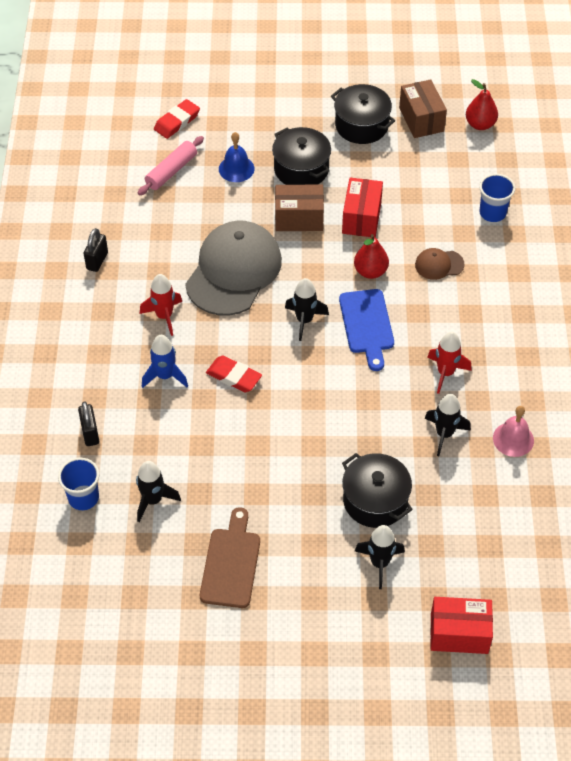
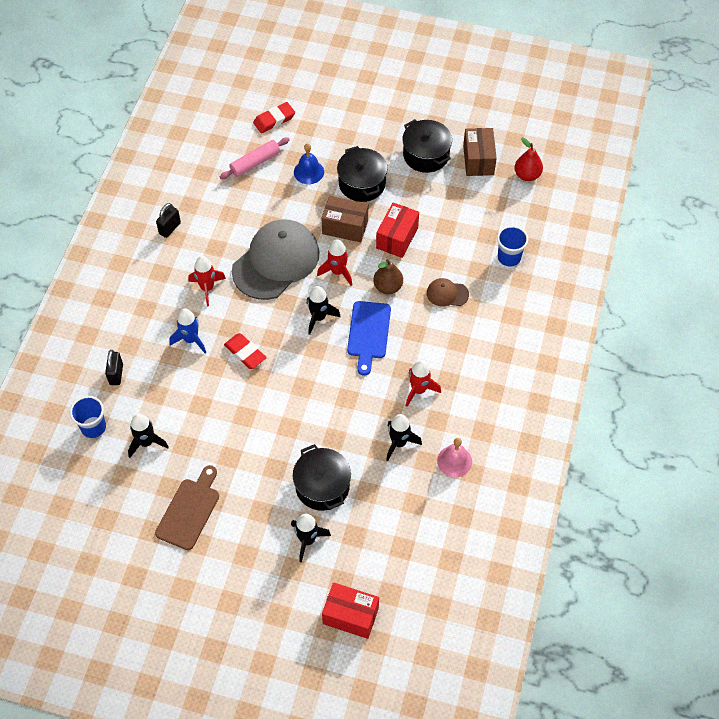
camera: 15 degrees right, 5 degrees up
(308, 267) = (337, 272): none -> red rocket
(370, 271) = (388, 287): red pear -> brown pear

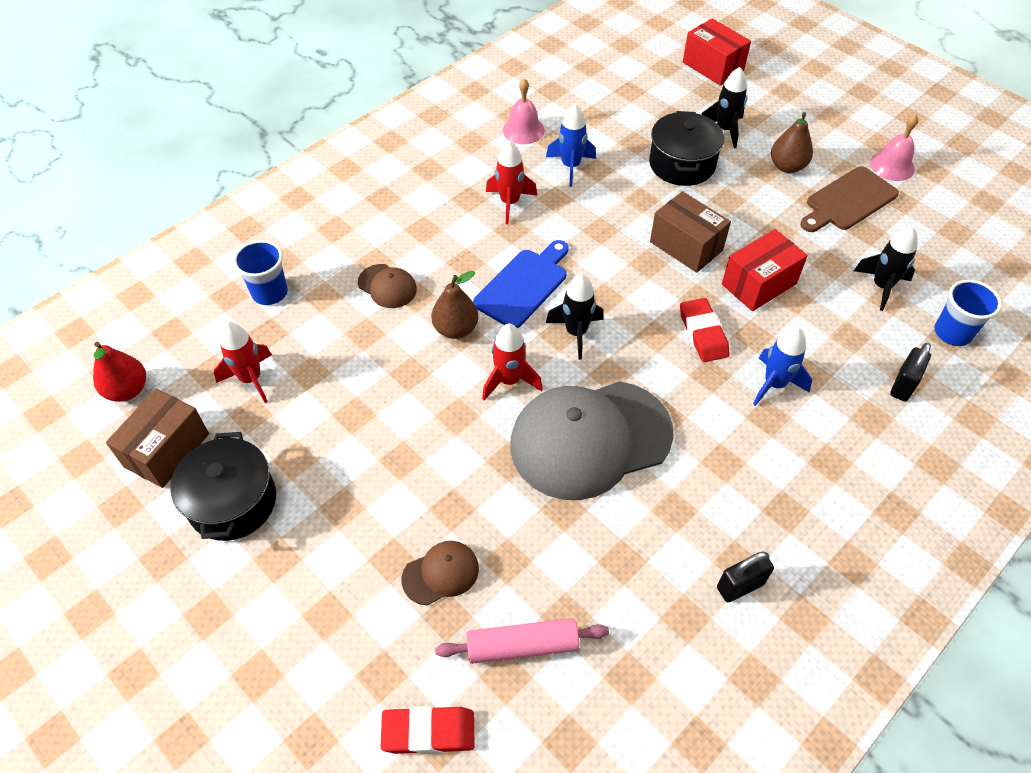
camera: 150 degrees left, 5 degrees down
(166, 566) = (892, 166): none -> pink bell
(207, 288) = (718, 448): red rocket -> red rocket (251, 379)
(245, 524) = (787, 166): none -> brown pear
(308, 172) = (441, 573): blue bell -> brown cap
(345, 227) = (451, 443): brown box -> brown box (686, 246)
(362, 184) = (371, 503): black pot -> none
(397, 238) = (390, 389): red box -> red box (758, 284)
(399, 443) = (570, 166): black rocket -> blue rocket

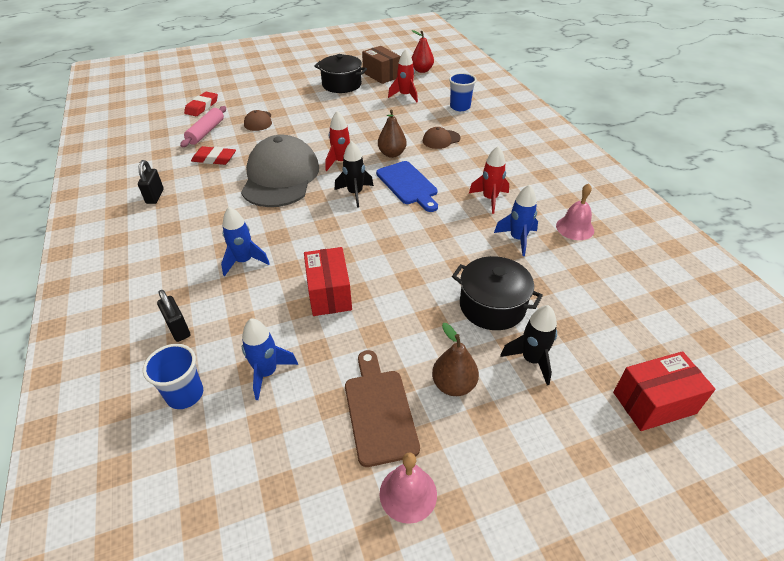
camera: 115 degrees right, 10 degrees down
(686, 246) = (394, 269): brown box -> none
(703, 333) = (310, 245): red eraser -> red eraser (214, 159)
(881, 286) = (267, 373): black rocket -> blue rocket

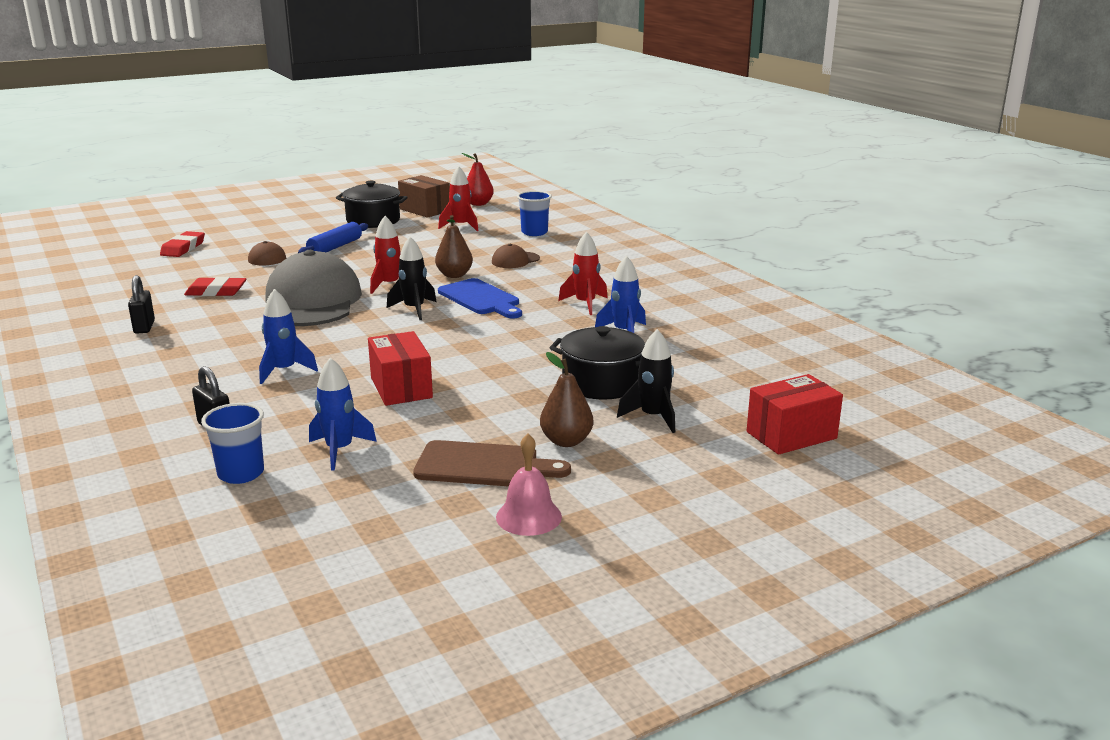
camera: 10 degrees left, 20 degrees down
(206, 132) = (197, 270): pink rolling pin -> none
(309, 114) = (335, 247): none -> blue rolling pin
(379, 411) = (483, 466): brown cutting board -> brown cutting board turned 120 degrees clockwise
(575, 228) = (690, 320): pink bell -> none

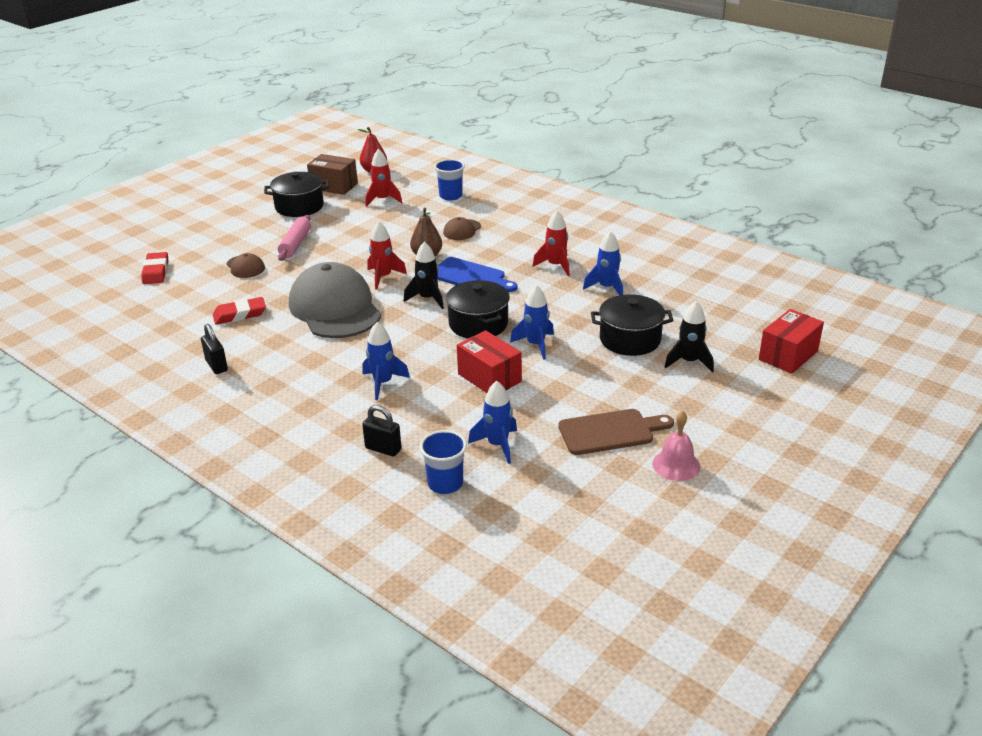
camera: 20 degrees left, 10 degrees up
(335, 247) = (295, 244): blue rolling pin -> pink rolling pin
(443, 339) = (478, 324): none -> black pot
(486, 368) = (535, 345): none -> blue rocket
(566, 441) = (648, 397): brown pear -> none

